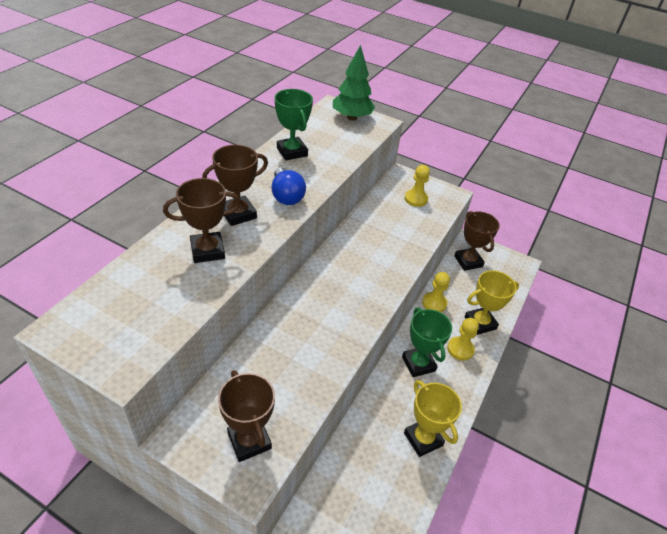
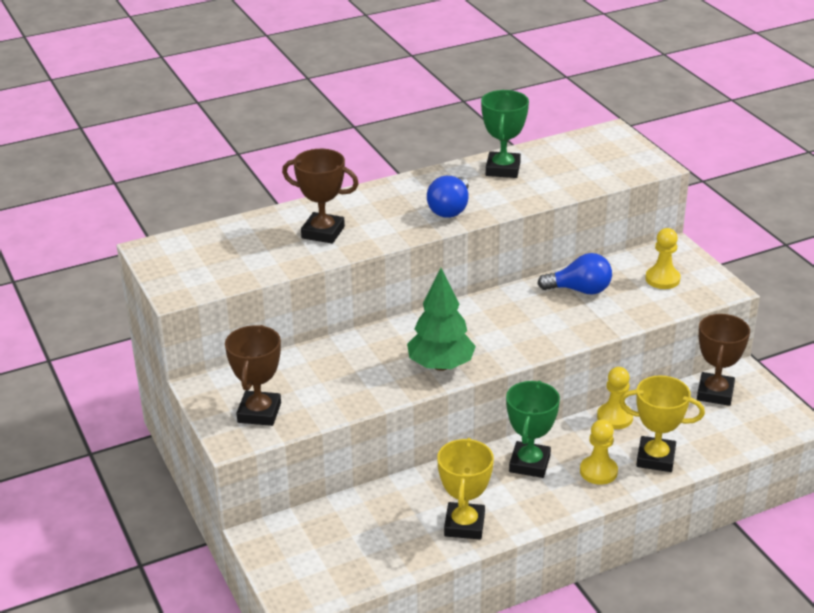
camera: 40 degrees right, 10 degrees down
(238, 214) = (382, 211): brown trophy -> none
(351, 117) = (620, 151): green tree -> green tree (440, 365)
(378, 224) = (580, 290): none -> blue light bulb

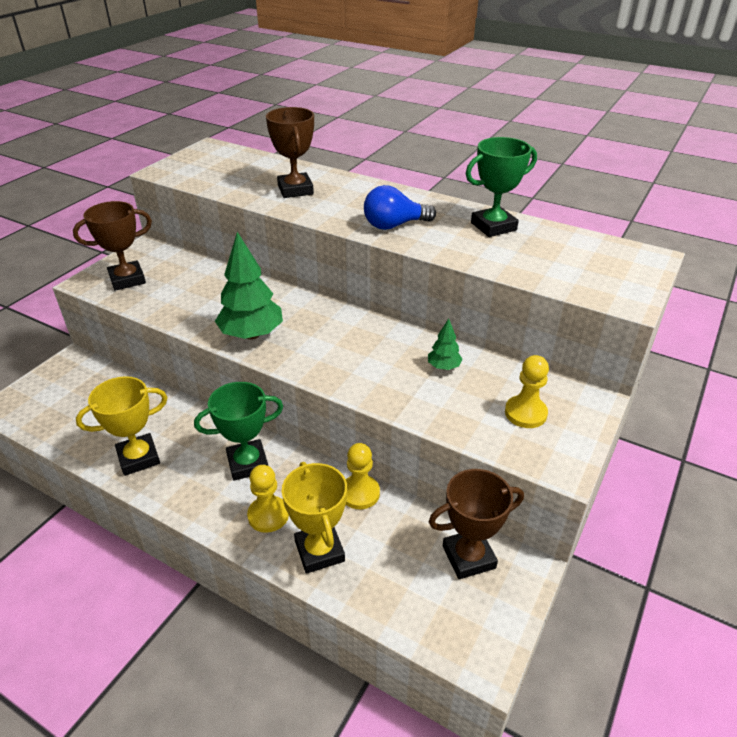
camera: 55 degrees right, 5 degrees up
(580, 290) = (443, 367): blue light bulb -> green tree

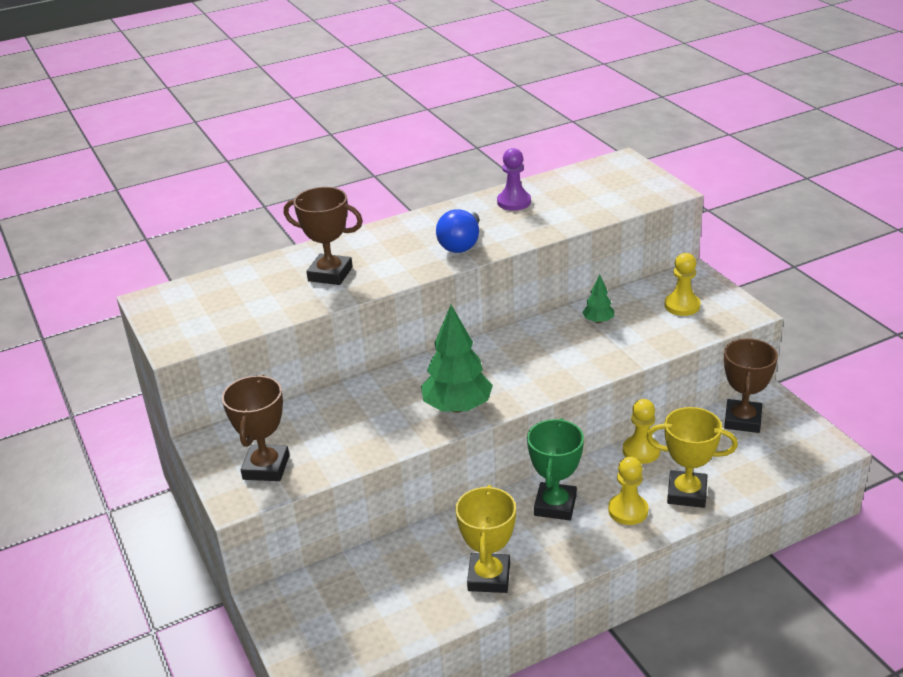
camera: 55 degrees left, 5 degrees down
(493, 226) = (514, 202): green trophy -> purple pawn

